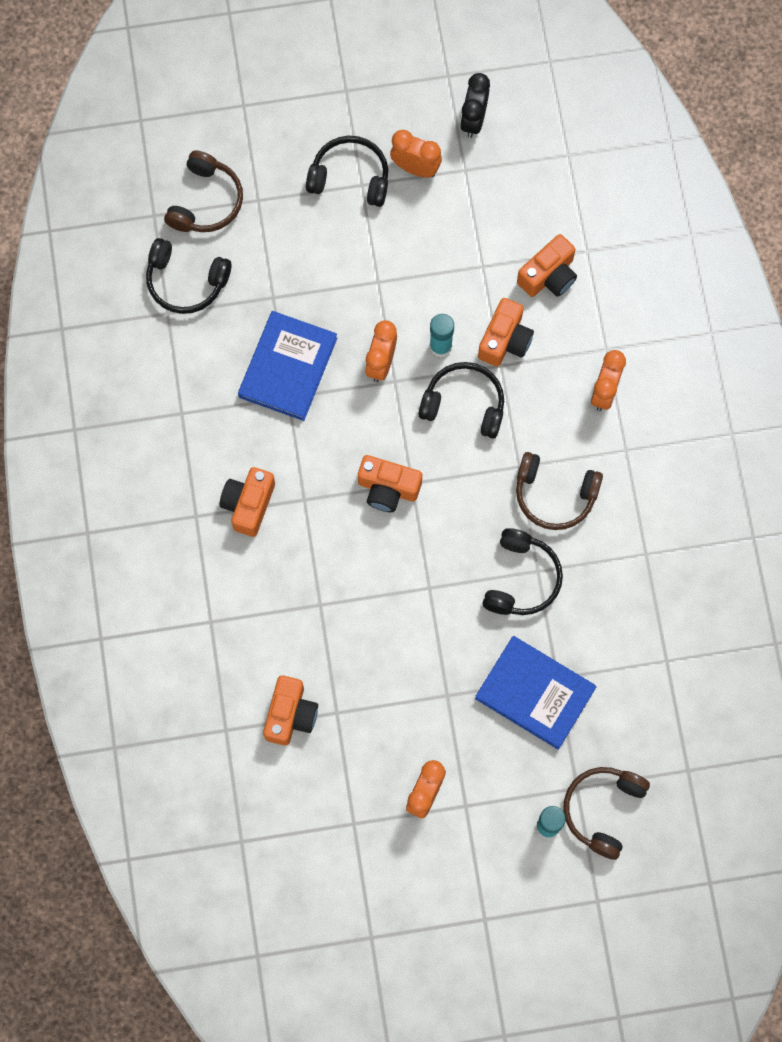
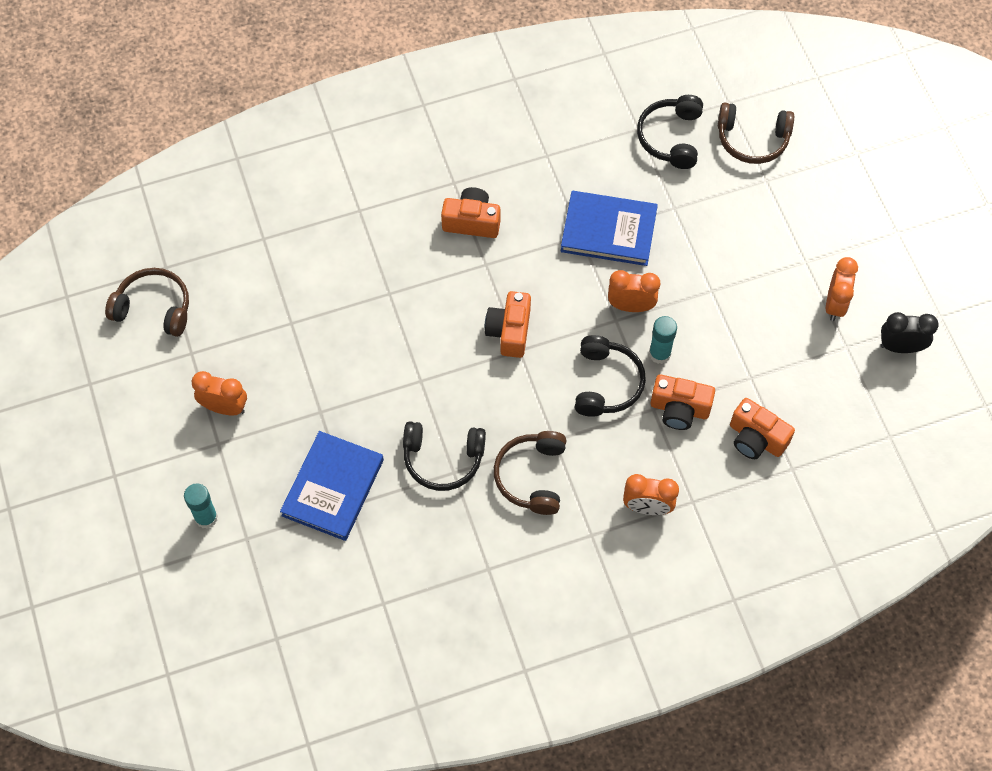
camera: 80 degrees right, 10 degrees down
(290, 715) = (283, 286): orange camera -> none
(350, 177) = (809, 251): black headphones -> none
(603, 810) = (228, 565): brown headphones -> brown headphones (154, 308)

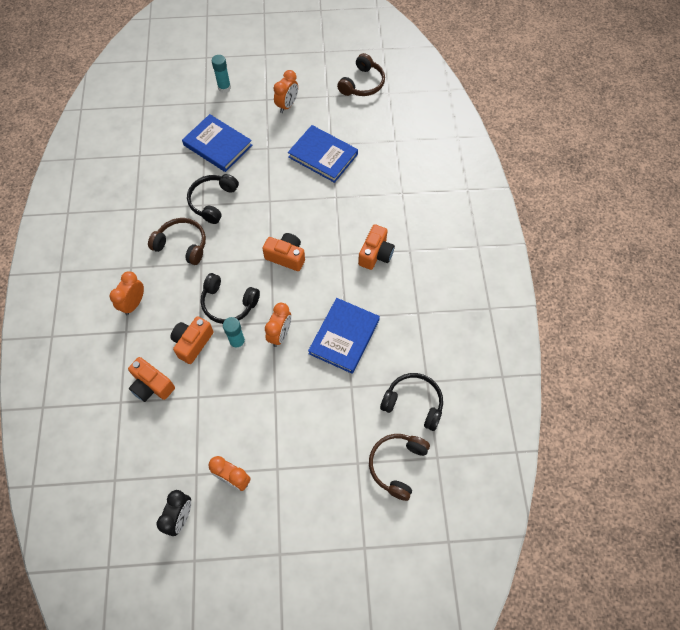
camera: 105 degrees right, 0 degrees up
(316, 329) = (323, 156): none -> blue book
(756, 438) = (152, 385): orange camera -> orange camera turned 105 degrees counterclockwise

